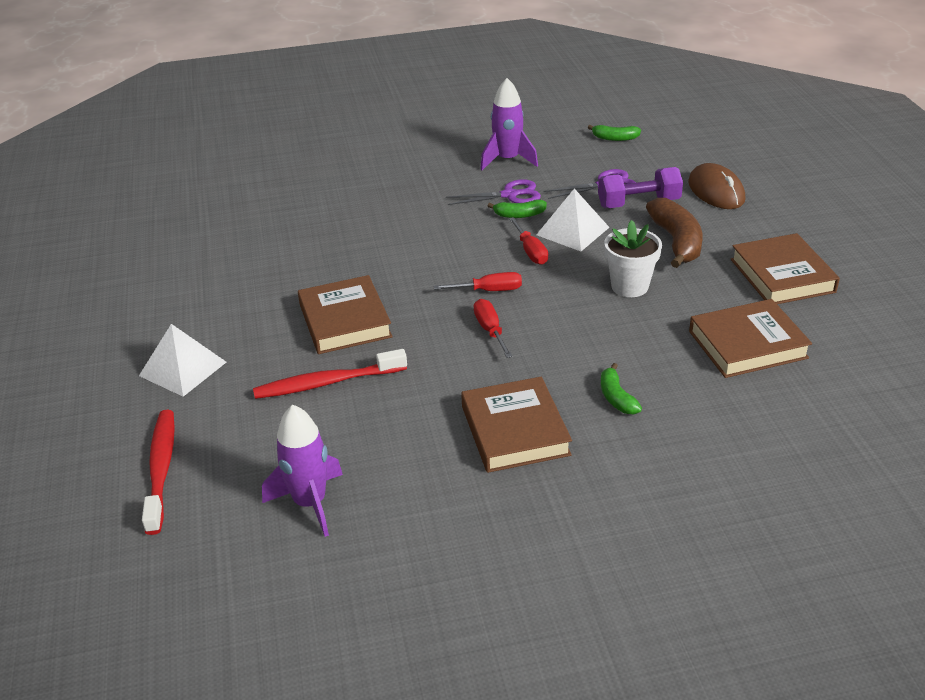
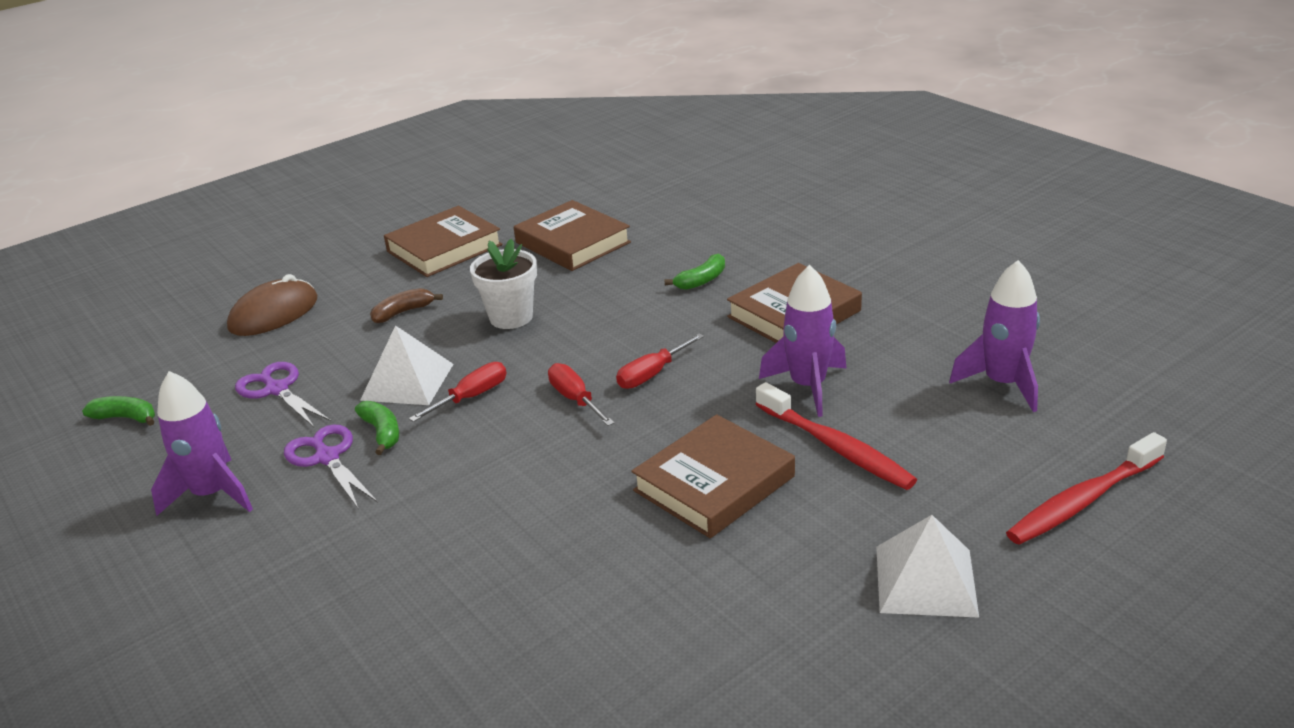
camera: 115 degrees left, 5 degrees down
(406, 397) = (808, 386): none -> purple rocket
(615, 138) = (126, 418): green banana -> green banana turned 60 degrees counterclockwise
(638, 203) = (319, 355): purple dumbbell -> none
(676, 242) = (403, 312): brown banana -> brown banana, size x0.55

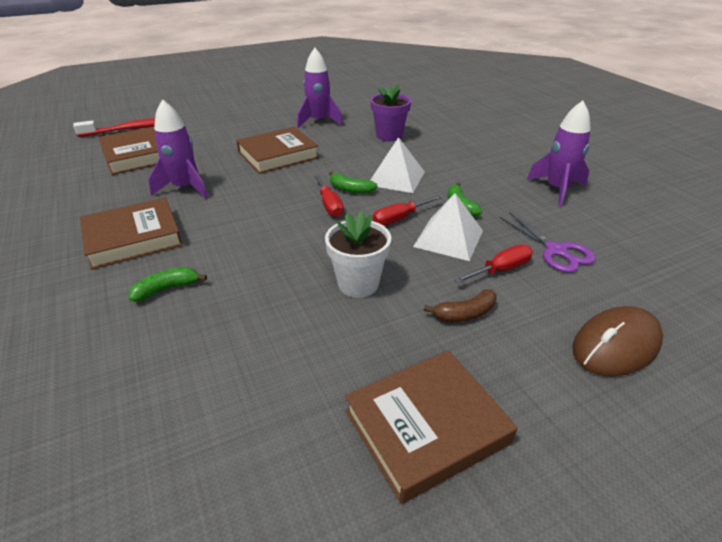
camera: 170 degrees left, 5 degrees up
(126, 418) = (671, 249): green banana -> green banana (350, 189)
(327, 457) = (492, 197): purple scissors -> none
(506, 592) = (389, 136): none -> purple flower pot
(572, 242) = (255, 389): brown book -> brown book (136, 155)
(652, 374) = (271, 212): red screwdriver -> red screwdriver (500, 270)
(835, 447) = (206, 159): red toothbrush -> none
(925, 580) = (224, 119): white pyramid -> white pyramid (396, 178)
(1002, 384) = (83, 172): purple rocket -> purple rocket (318, 121)

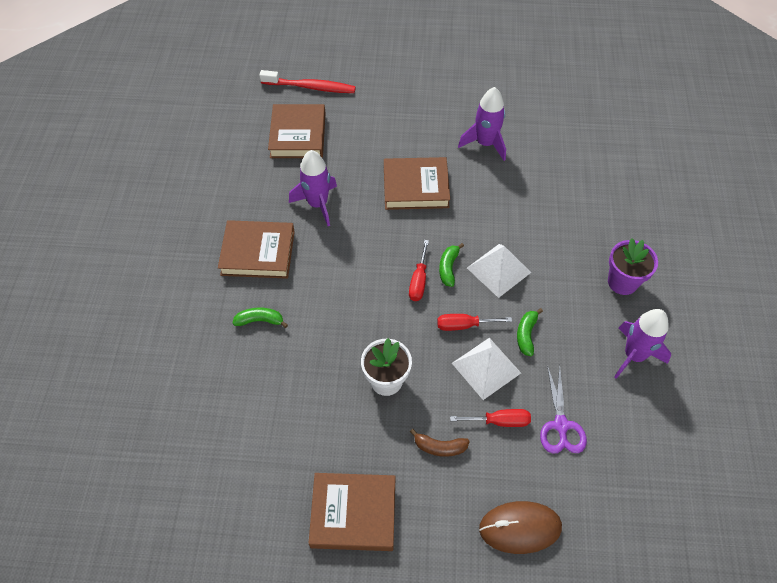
camera: 30 degrees right, 20 degrees up
(350, 189) = (448, 268): green banana -> green banana turned 45 degrees clockwise
(389, 136) = (538, 199): purple flower pot -> purple flower pot (622, 282)

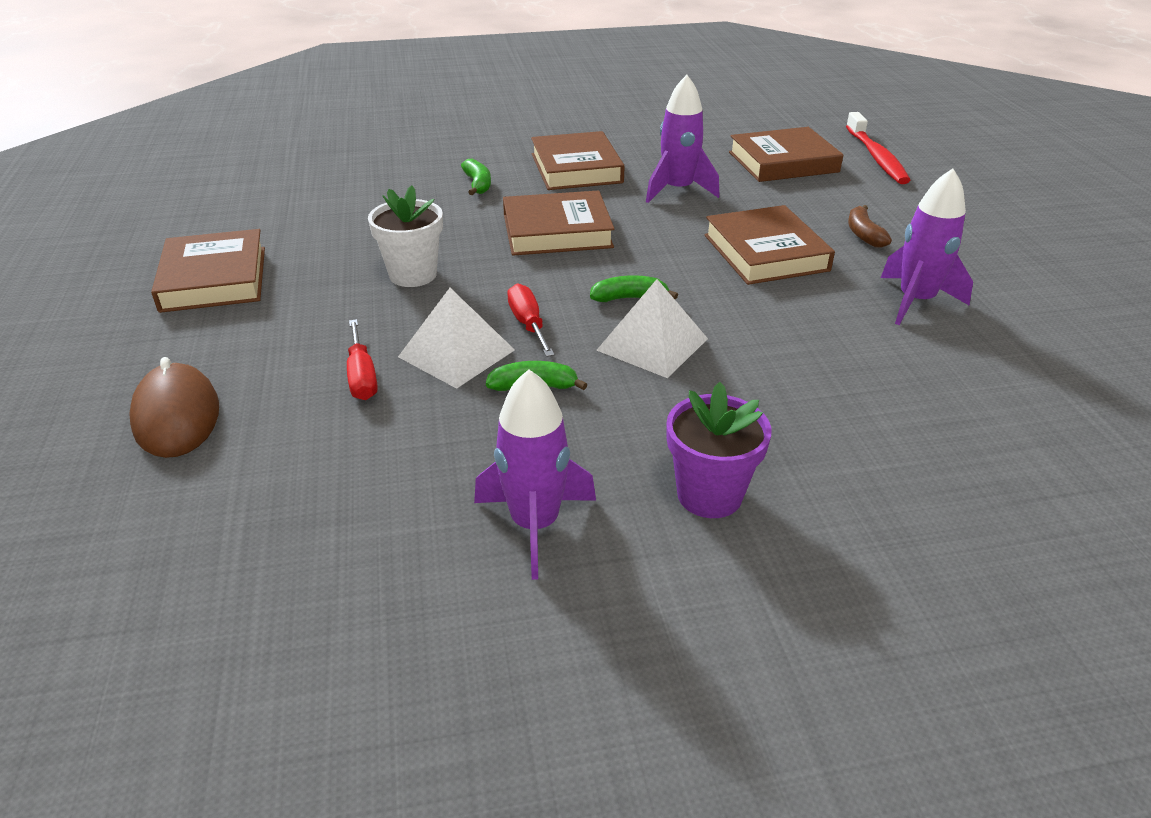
camera: 75 degrees right, 20 degrees down
(352, 286) = (557, 231): none -> brown book
(419, 280) = (592, 277): red screwdriver -> none
(439, 447) = (313, 329): brown banana -> brown banana (864, 234)
(560, 425) = (362, 441): purple scissors -> none

